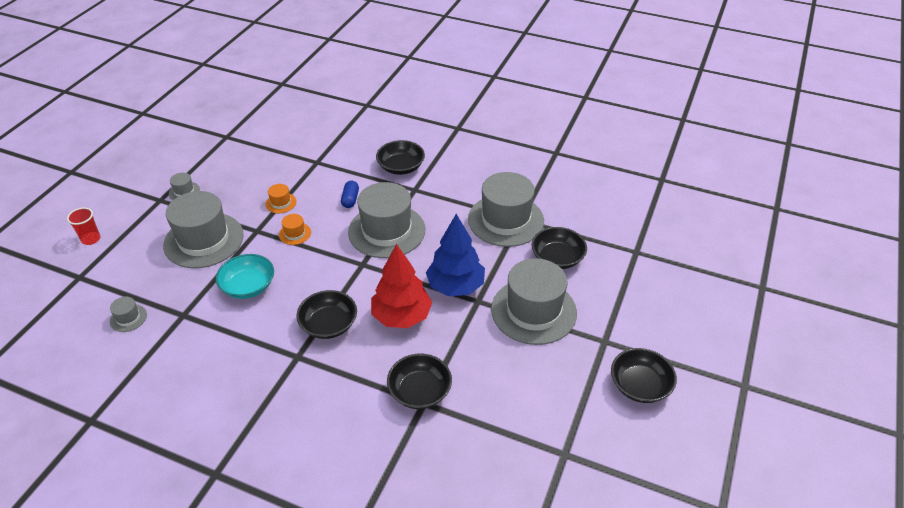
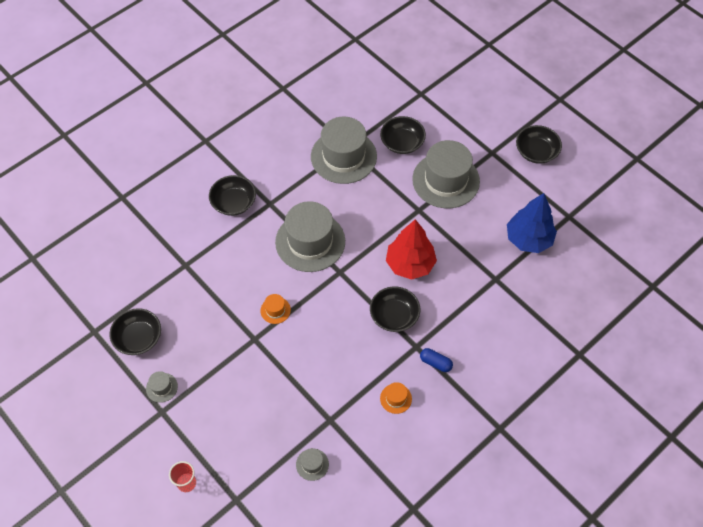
camera: 65 degrees left, 15 degrees up
(203, 240) = (243, 385): grey hat -> none
(248, 286) = (322, 362): turquoise bowl -> none
(281, 203) = (227, 310): orange hat -> orange hat (396, 398)
(350, 199) = (255, 255): blue capsule -> blue capsule (435, 363)
(420, 391) = (485, 278): black bowl -> black bowl (138, 338)
(455, 286) = (397, 218): blue tree -> blue tree (528, 239)

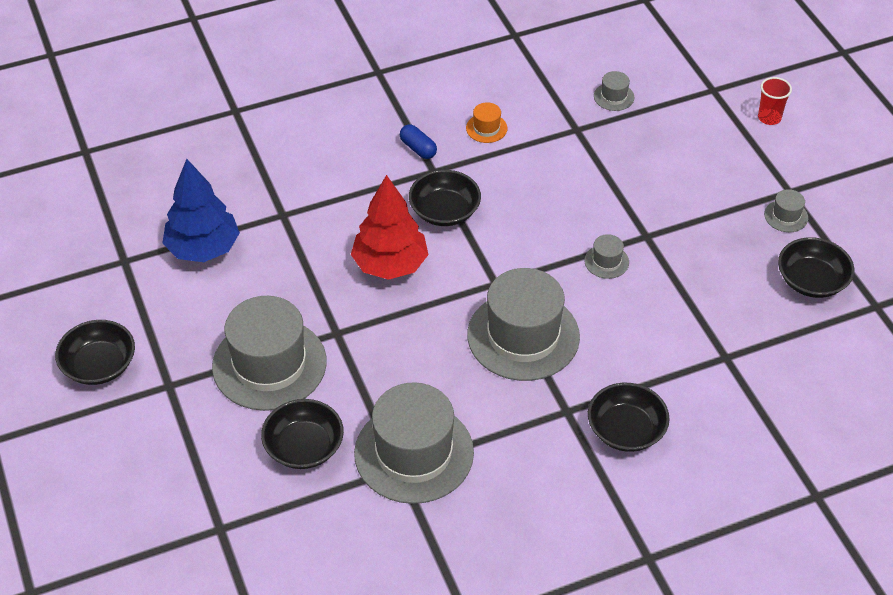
camera: 160 degrees left, 10 degrees down
(275, 310) = (606, 261): orange hat -> grey hat

